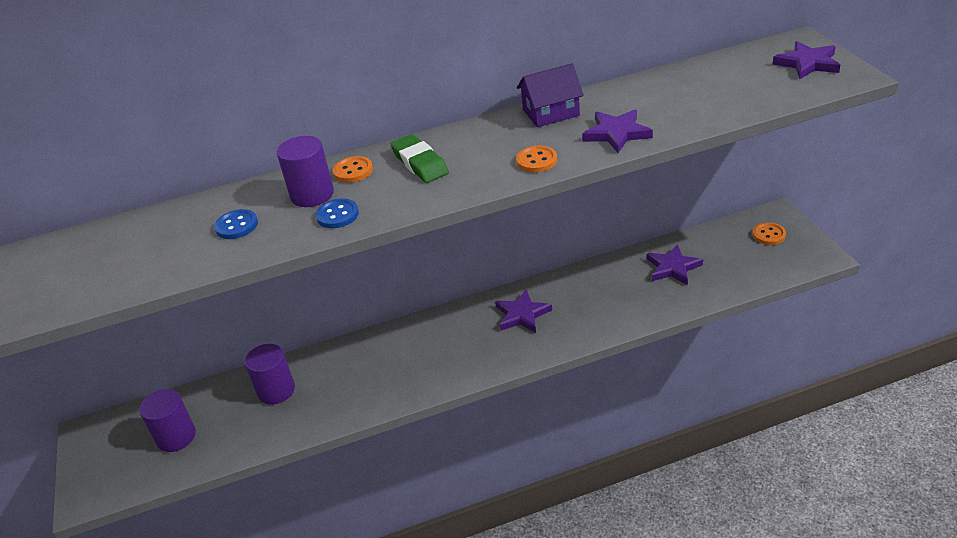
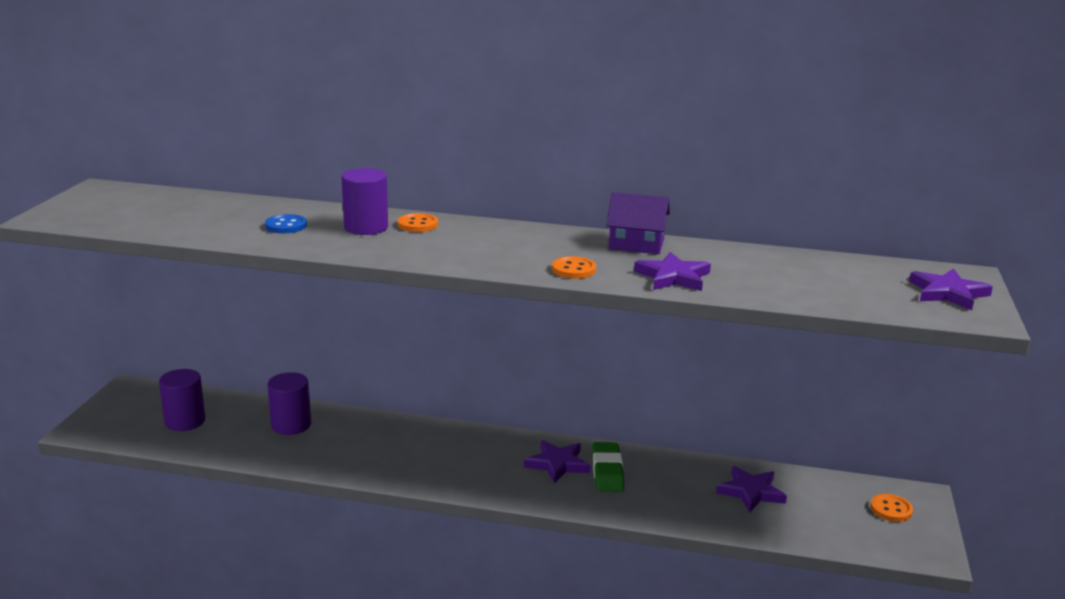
camera: 25 degrees right, 15 degrees down
(337, 215) = (365, 246): blue button -> none
(420, 163) = (476, 238): green eraser -> green eraser (607, 471)

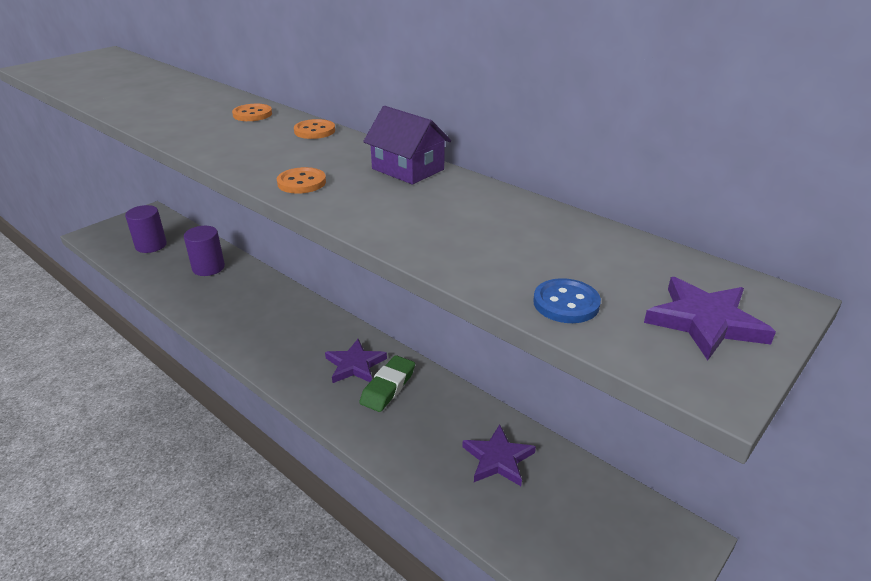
camera: 30 degrees right, 10 degrees up
(286, 226) = (158, 98): blue button -> blue button (566, 303)
(366, 227) = (210, 110): purple cylinder -> none
(673, 277) = (383, 213): purple star -> none
(891, 509) = (633, 542): orange button -> orange button (314, 131)

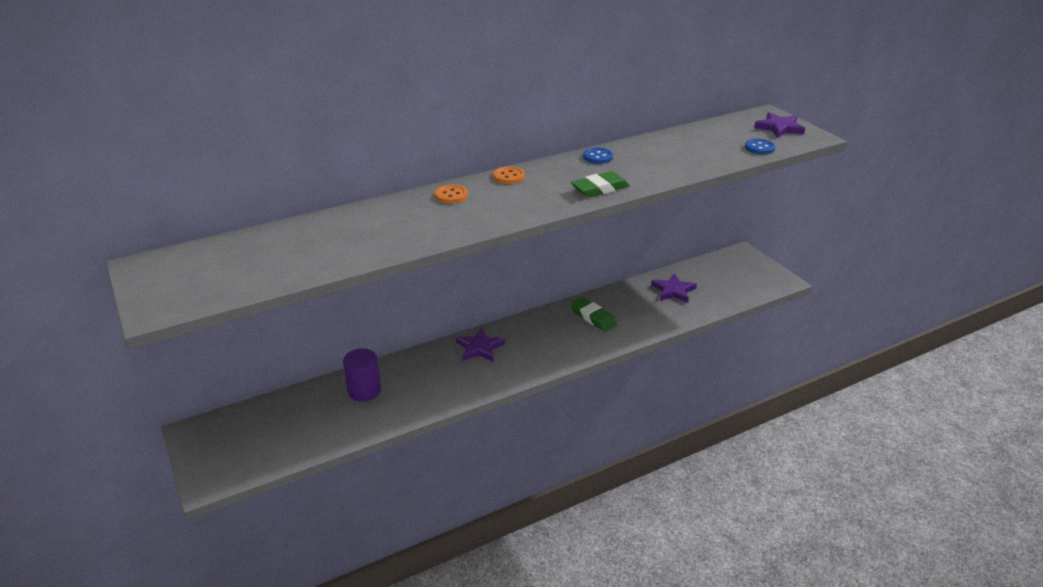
camera: 70 degrees left, 0 degrees up
(151, 245) = (282, 430): purple cylinder -> none
(301, 182) = (600, 189): orange button -> green eraser
(355, 365) = (562, 327): purple star -> purple star (479, 348)
(408, 169) = (598, 157): purple house -> blue button

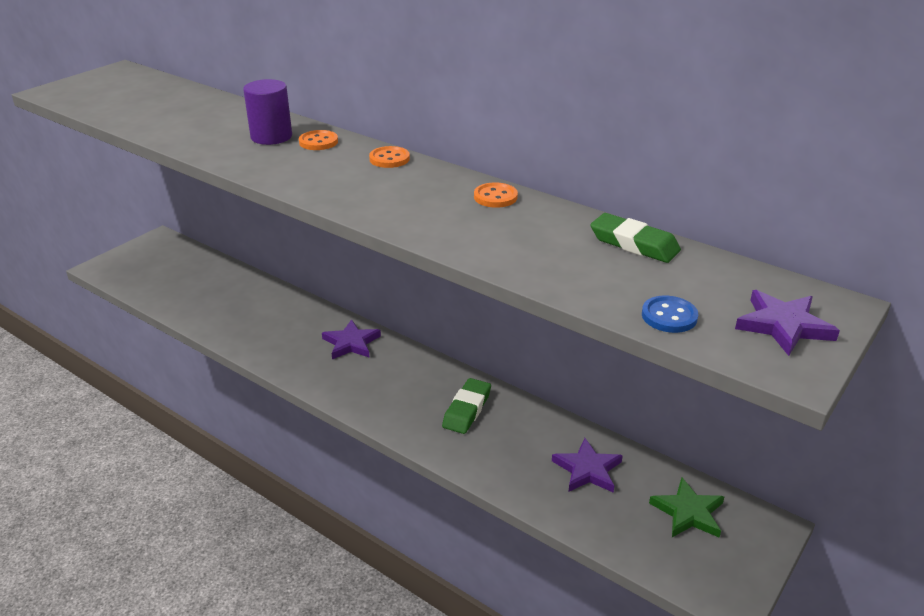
camera: 65 degrees right, 0 degrees up
(364, 391) = (245, 298): purple cylinder -> purple cylinder (271, 136)
(598, 157) = (495, 197): blue button -> orange button
(600, 189) = (400, 215): green eraser -> green eraser (634, 244)
(722, 271) = (688, 512): none -> green star

